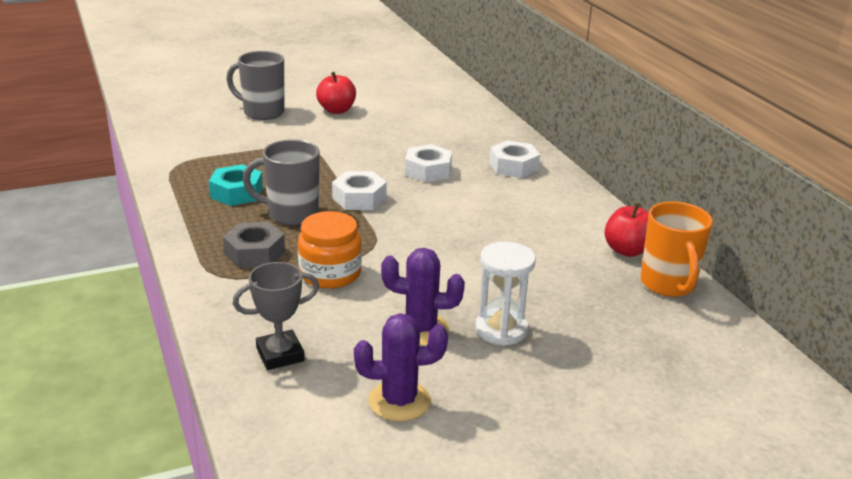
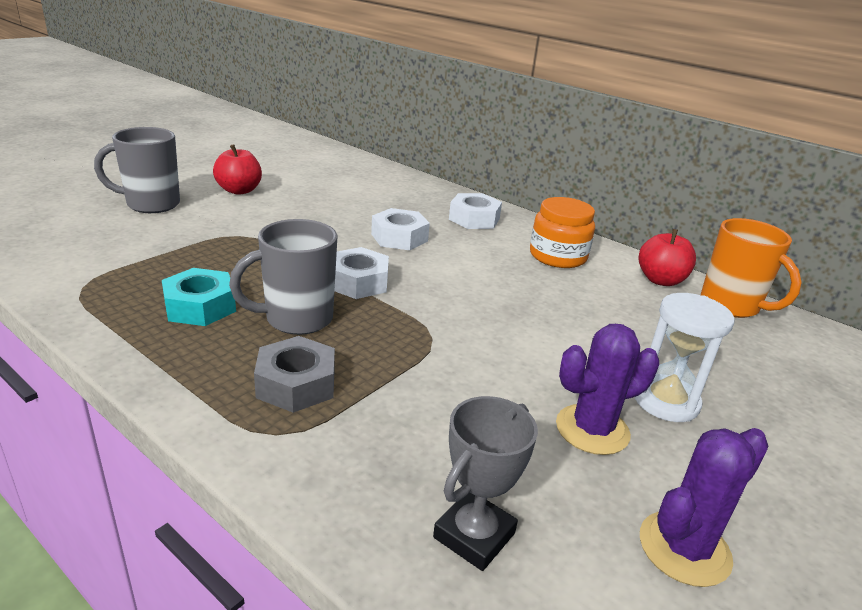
camera: 30 degrees left, 0 degrees up
(330, 273) = (417, 386): orange jar -> orange jar (557, 256)

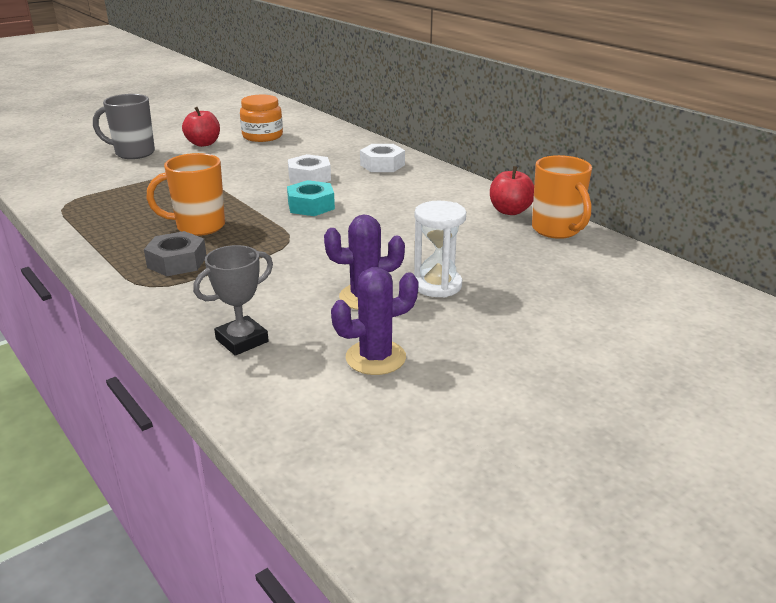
camera: 15 degrees right, 0 degrees up
(200, 306) = (137, 217): turquoise nut -> turquoise nut (311, 206)
(297, 319) = (199, 226): grey mug -> orange mug
(358, 282) = (257, 206): white nut -> none
(557, 256) = (433, 192): orange jar -> orange jar (262, 136)

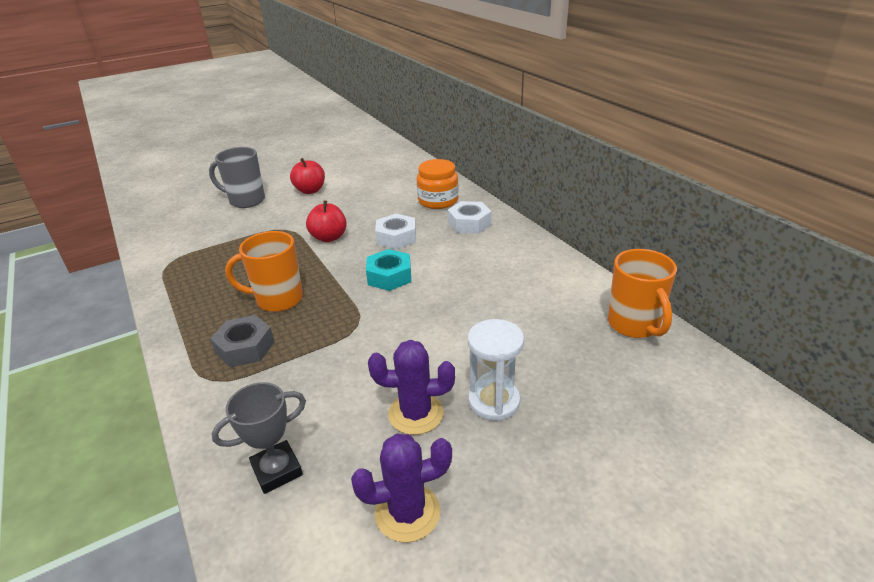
camera: 10 degrees right, 5 degrees up
(262, 136) = (365, 182): orange jar -> orange jar (438, 201)
(510, 211) = (588, 294): red apple -> red apple (329, 237)

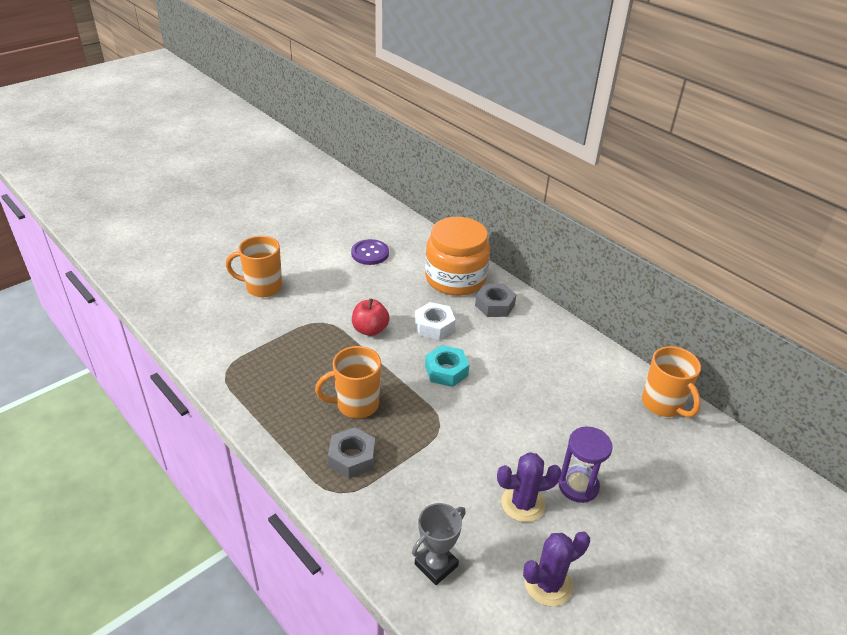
camera: 15 degrees left, 5 degrees up
(246, 201) = (262, 287): grey mug -> orange mug
(310, 190) = (323, 271): red apple -> none
(362, 179) = (370, 253): none -> purple button
(438, 201) = (455, 278): orange jar -> orange jar, size x1.60
(469, 223) = (494, 305): white nut -> grey nut
(494, 401) = (578, 486): white hourglass -> purple hourglass

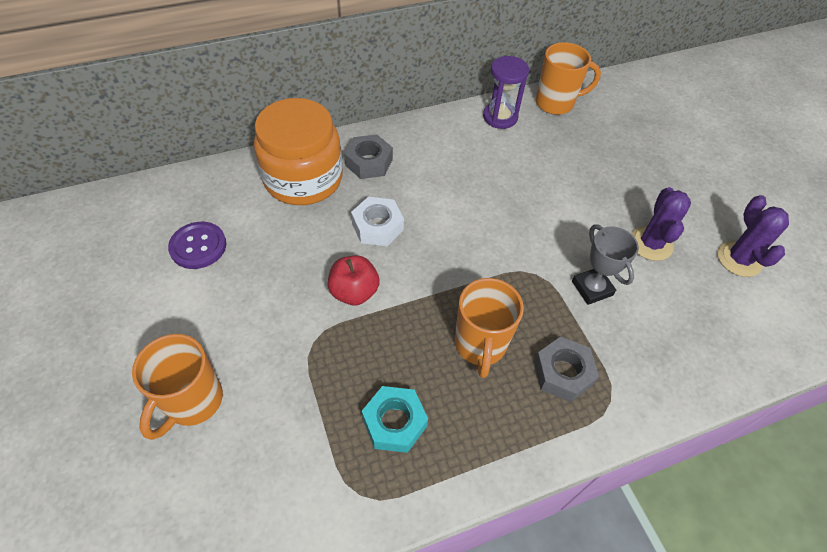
camera: 70 degrees left, 15 degrees up
(436, 565) = (714, 337): grey trophy -> grey trophy (592, 288)
(446, 371) = (456, 241): turquoise nut -> turquoise nut (394, 423)
(578, 486) = (636, 197): purple hourglass -> purple hourglass (500, 117)

